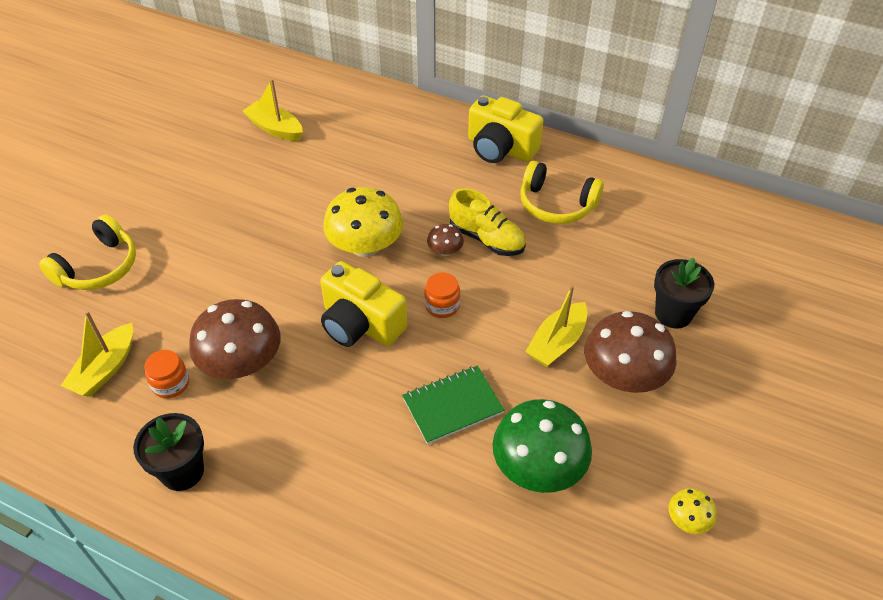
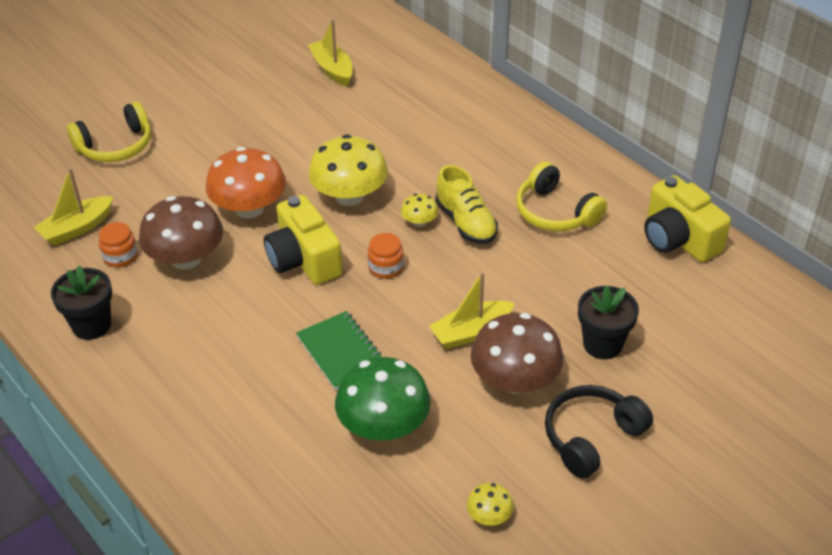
camera: 25 degrees right, 5 degrees down
(275, 289) = (249, 208): none -> orange mushroom
(445, 251) = (419, 222): brown mushroom -> yellow mushroom
(453, 406) = (341, 352): green notebook -> green notebook turned 60 degrees clockwise
(500, 148) = (535, 145): yellow camera -> yellow camera (678, 239)
(721, 405) = (591, 437): none -> black headphones

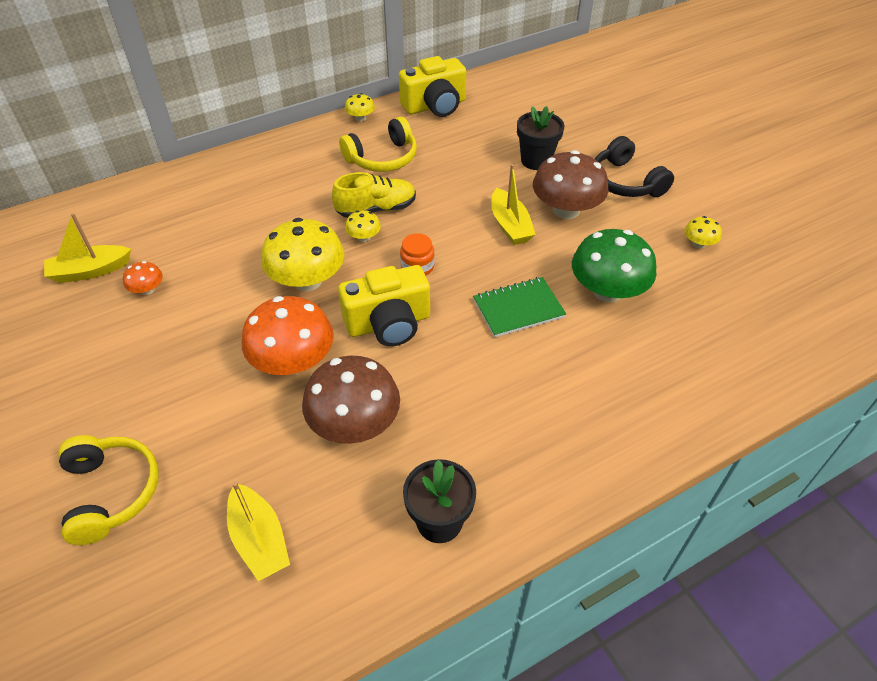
camera: 80 degrees left, 5 degrees up
(120, 256) = (329, 489): orange jar -> none
(317, 106) = (147, 289): none -> orange mushroom
(623, 182) = (360, 118): none -> yellow mushroom

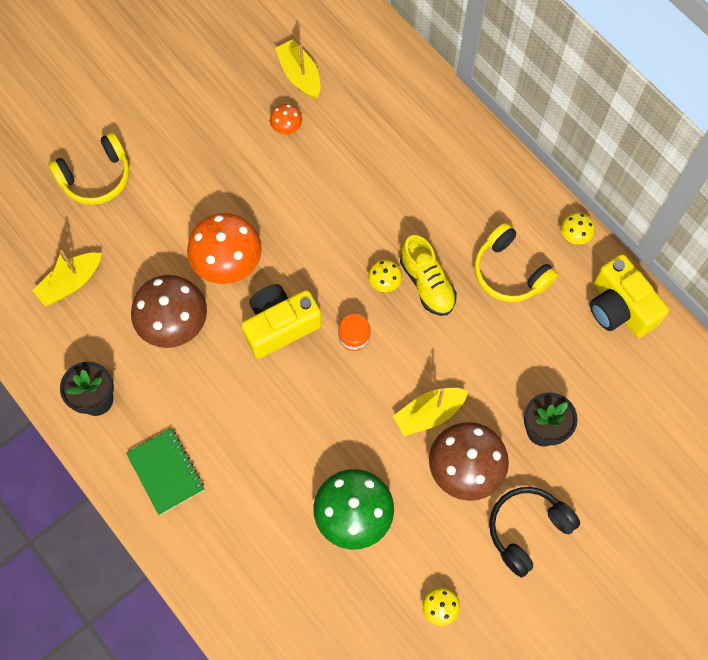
camera: 80 degrees right, 20 degrees up
(307, 280) = (320, 247): yellow mushroom -> none
(388, 323) = (280, 326): yellow camera -> yellow camera turned 90 degrees clockwise
(518, 309) = (316, 434): green notebook -> green notebook (166, 472)

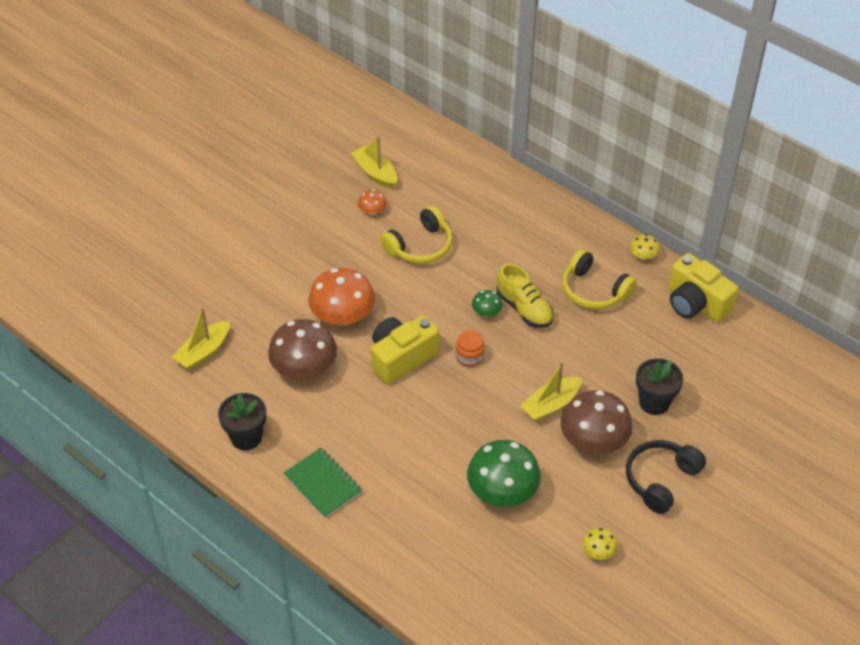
camera: 10 degrees left, 20 degrees down
(96, 177) = (210, 270): yellow headphones -> yellow headphones (420, 246)
(384, 281) = (486, 312): yellow mushroom -> green mushroom

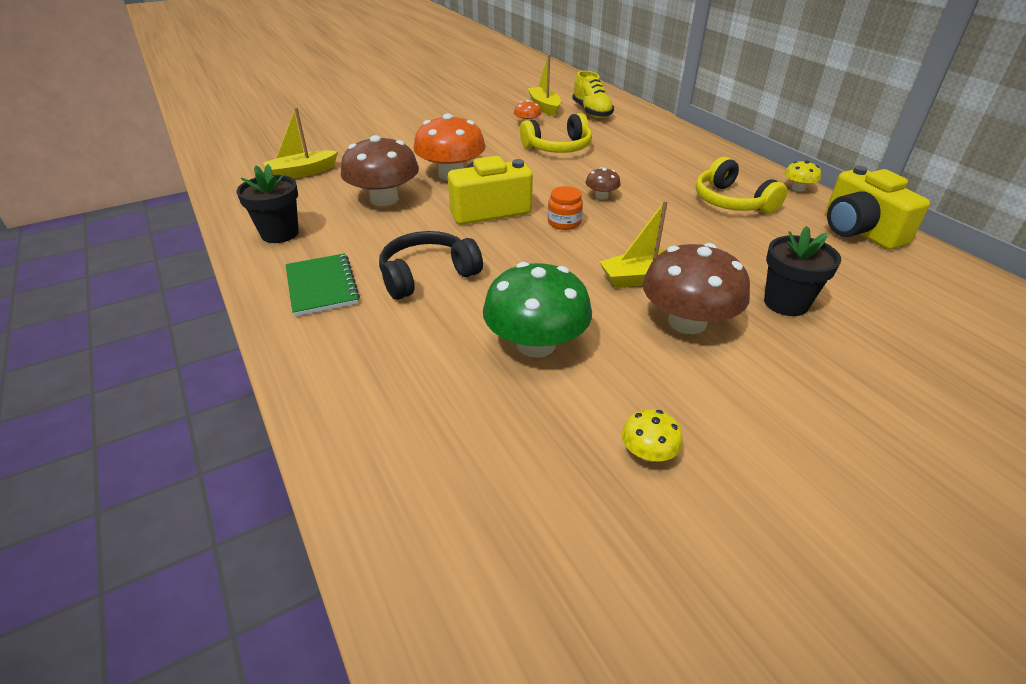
camera: 20 degrees right, 10 degrees down
(486, 312) = (601, 196): green mushroom -> brown mushroom
(524, 309) = (645, 200): yellow shoe -> yellow shoe (591, 112)
(660, 479) = (778, 386): black headphones -> black headphones (427, 275)

